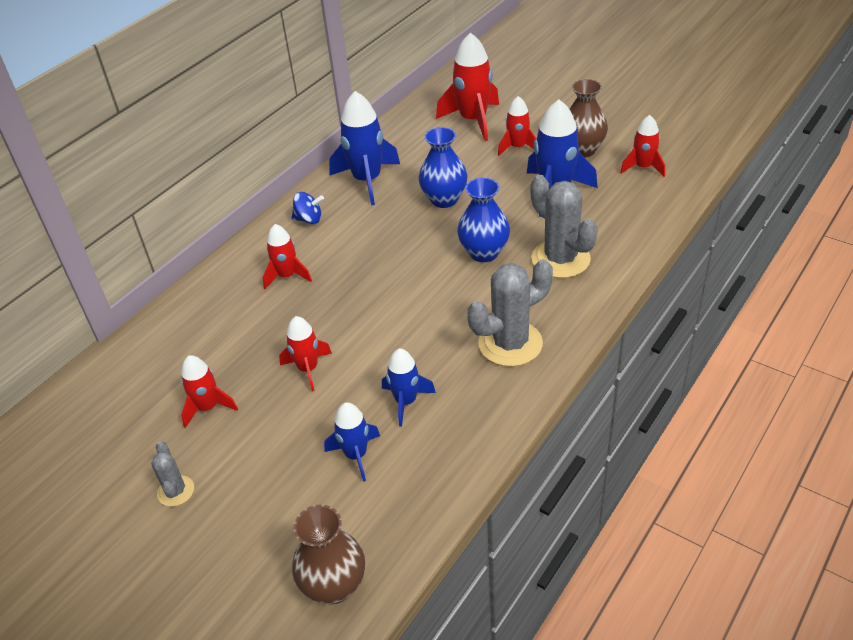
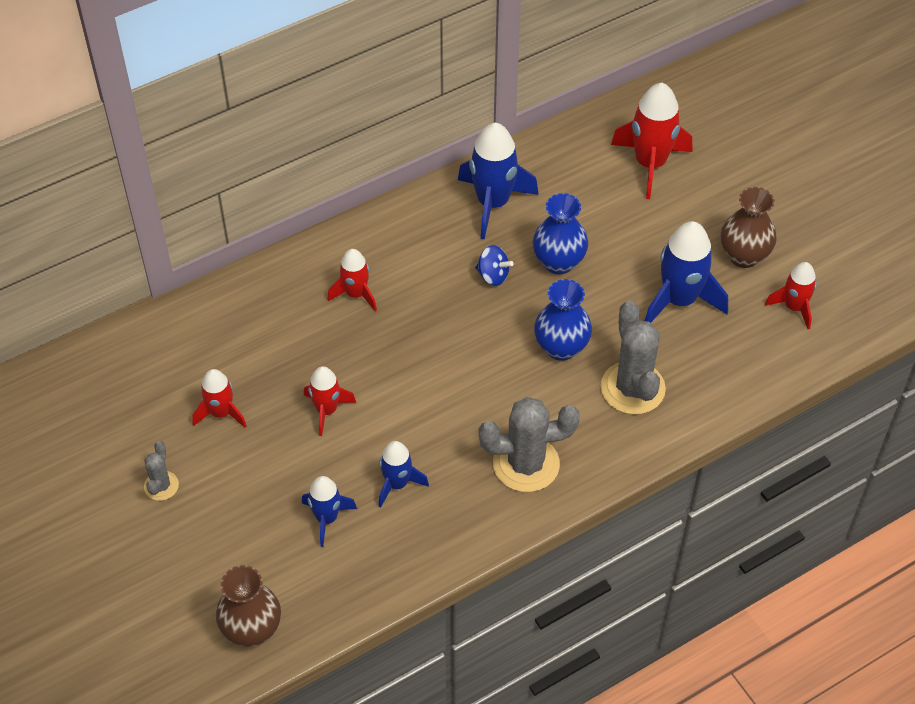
camera: 20 degrees right, 10 degrees up
(309, 219) = (409, 231): blue spinning top -> blue spinning top (493, 275)
(517, 147) = (676, 223): red rocket -> none

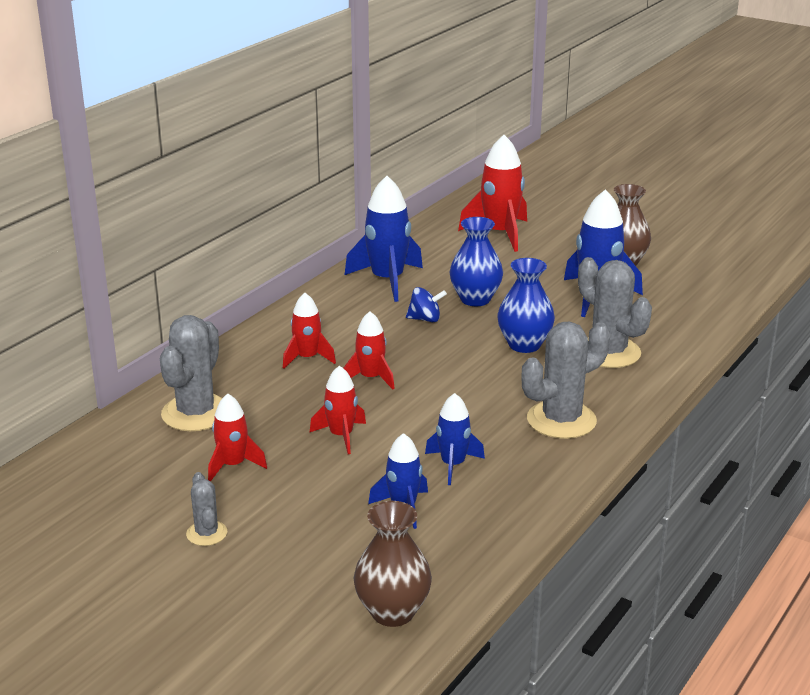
camera: 25 degrees left, 25 degrees down
(224, 334) = (196, 413): none -> grey cactus
(794, 307) = (690, 279): red rocket -> red rocket (370, 378)

